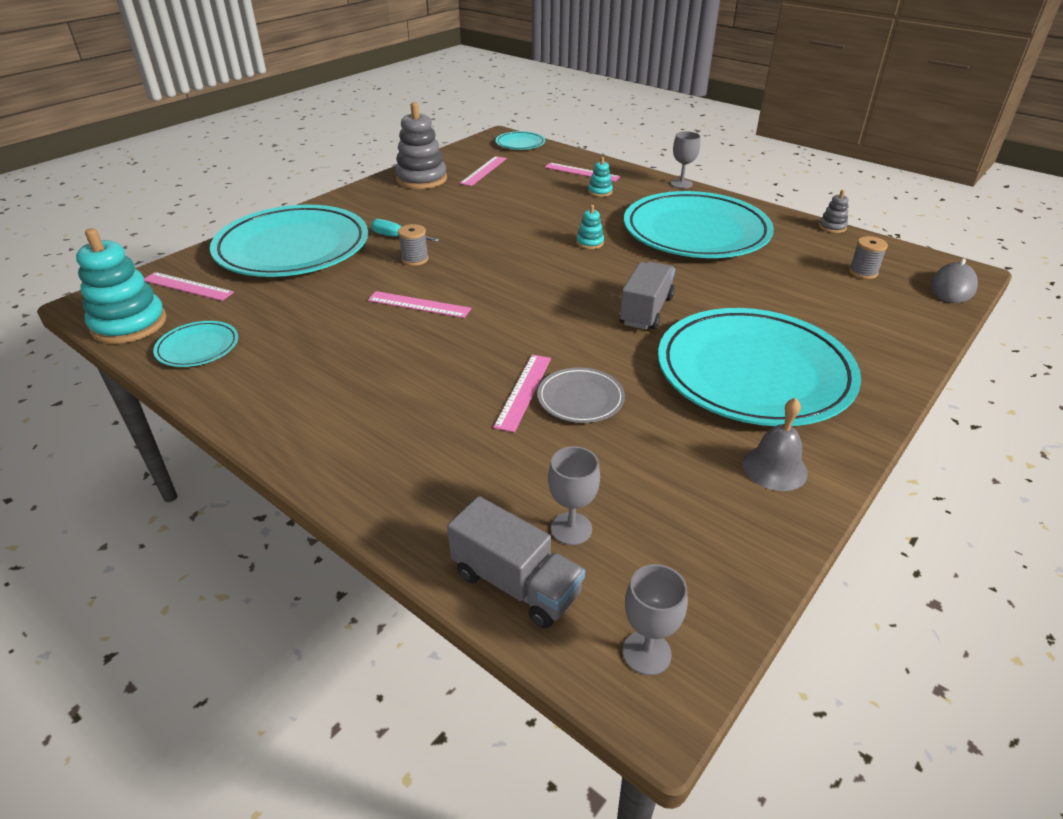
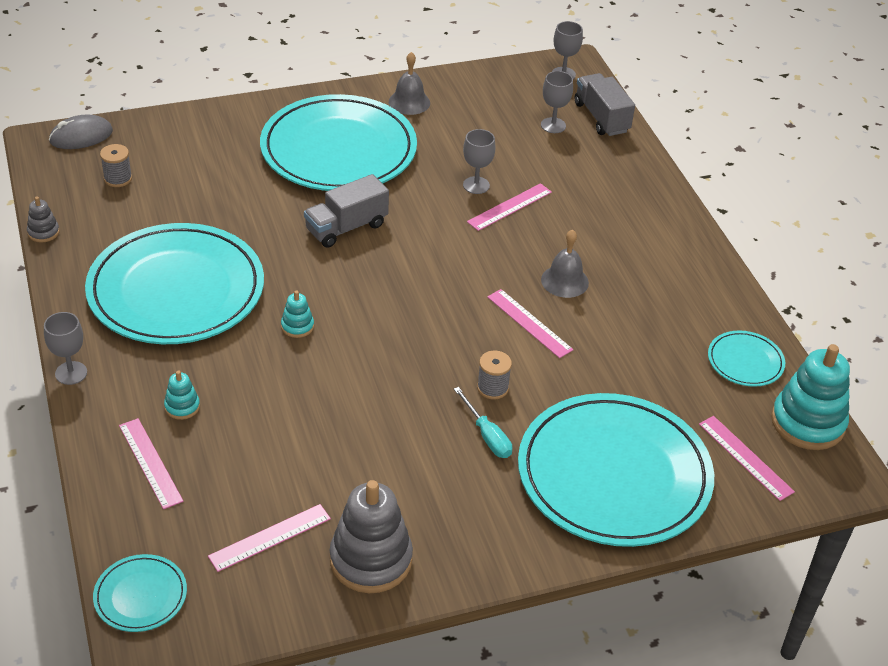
camera: 150 degrees left, 5 degrees up
(411, 346) = (564, 281): none -> grey bell
(580, 398) = (476, 185): grey plate -> grey goblet

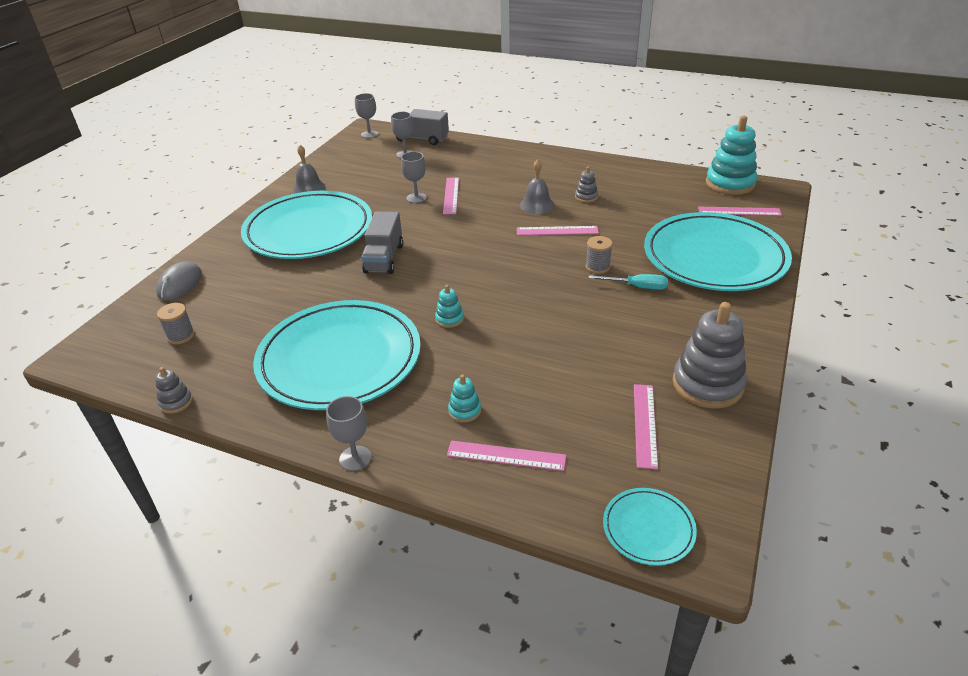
camera: 45 degrees left, 5 degrees down
(81, 136) = (105, 334): grey mouse -> grey mouse (180, 284)
(627, 311) = (586, 197): none -> grey stacking toy
(745, 361) = (666, 181): turquoise plate -> none

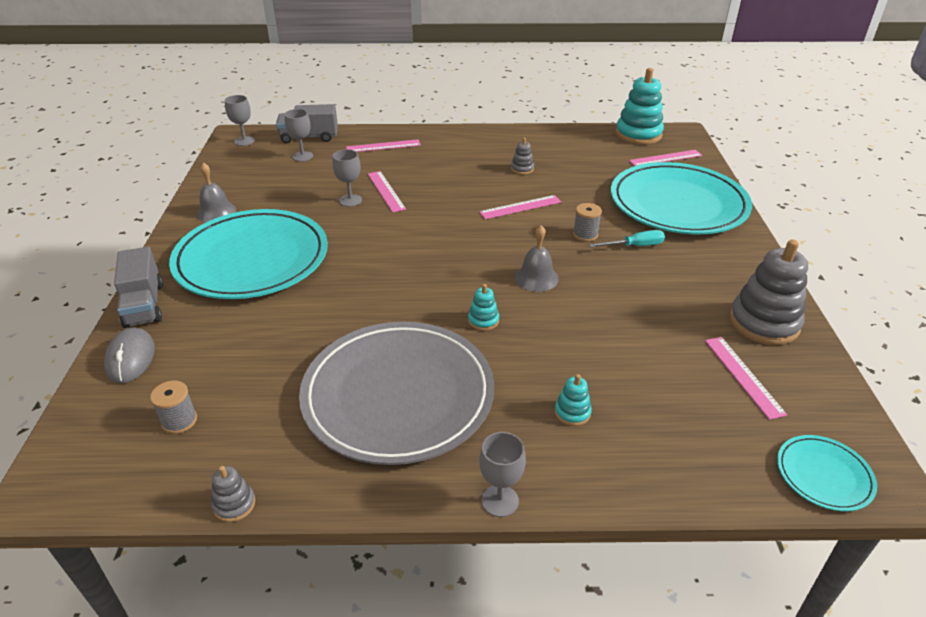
camera: 25 degrees left, 0 degrees up
(339, 359) = (398, 395): turquoise plate -> grey plate
(384, 258) = (364, 272): grey truck -> grey truck (144, 304)
(506, 456) = (647, 447): pink ruler -> pink ruler (383, 146)
(537, 205) = (481, 185): grey bell -> grey bell (536, 278)

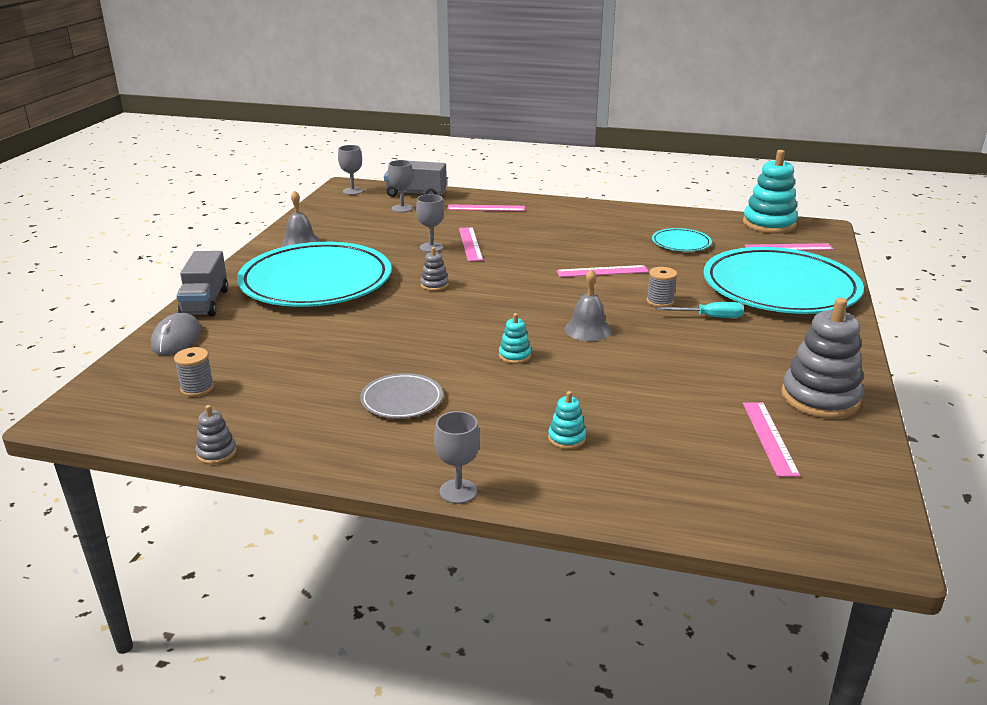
camera: 15 degrees right, 10 degrees down
(398, 395) = (401, 400): grey plate -> grey plate, size x0.43
(522, 169) = (621, 240): grey stacking toy -> grey stacking toy (434, 285)
(823, 475) = (812, 530): turquoise plate -> turquoise plate (681, 243)

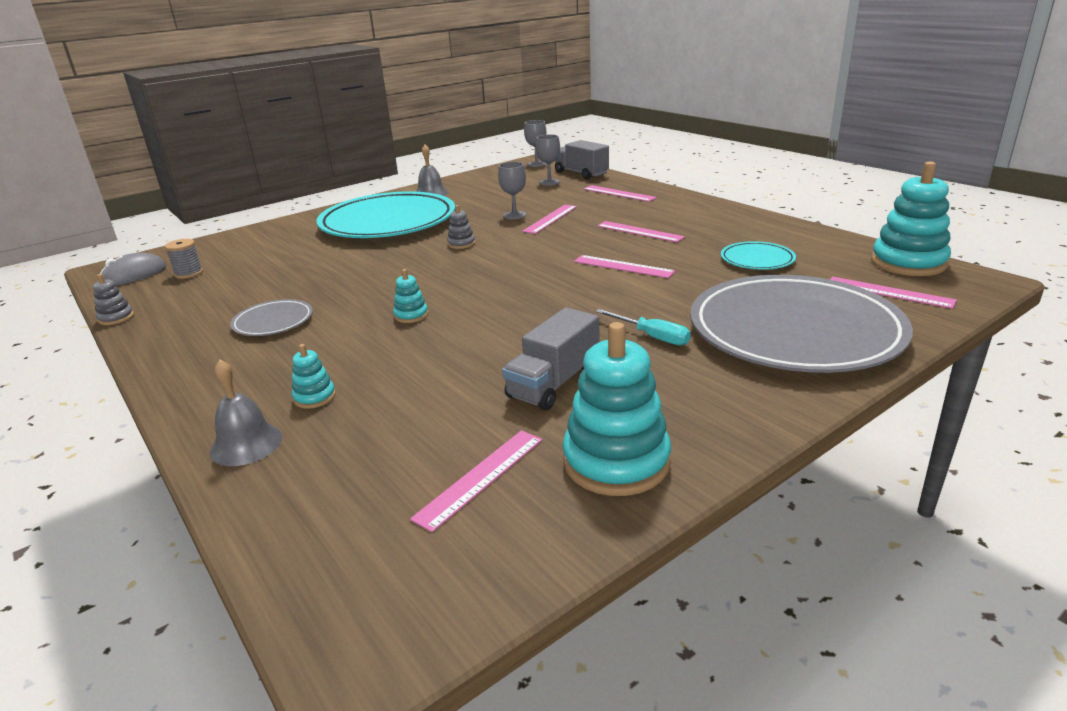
camera: 40 degrees right, 0 degrees up
(176, 339) = (241, 239): grey mouse -> grey mouse (134, 275)
(205, 303) = (299, 220): grey truck -> grey truck (554, 383)
(458, 491) = (169, 404): grey goblet -> none
(563, 239) = (639, 231): none -> pink ruler
(588, 329) = (511, 312): grey bell -> grey bell (246, 444)
(660, 301) = (628, 307): grey spool -> none
(780, 288) = (794, 331): turquoise plate -> grey plate
(820, 398) = (616, 462): grey stacking toy -> turquoise stacking toy

